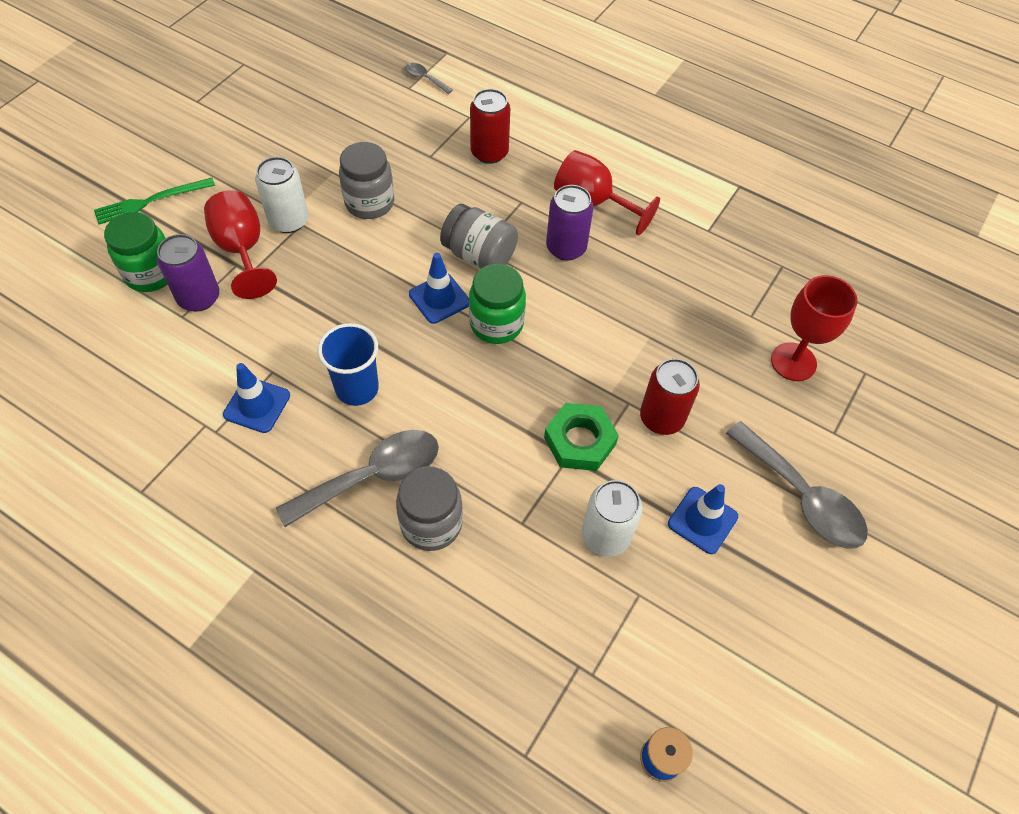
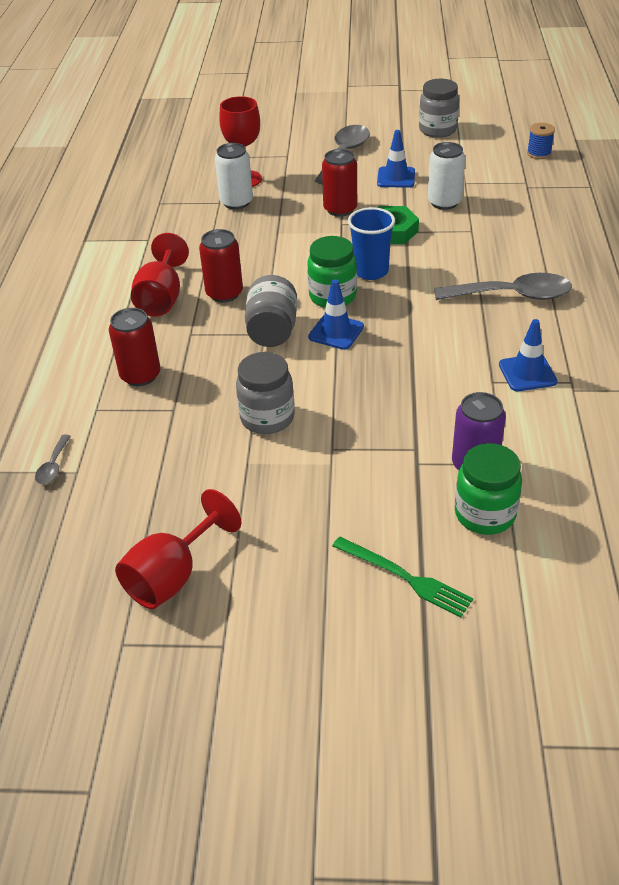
camera: 115 degrees left, 15 degrees down
(242, 250) = (398, 468): red goblet -> red goblet (172, 576)
(289, 221) = (336, 458): white can -> white can (236, 202)
(357, 388) = (458, 333): blue cup -> blue cup (371, 271)
(373, 476) = (512, 295): grey spoon -> grey spoon turned 150 degrees clockwise
(431, 524) = (513, 260): grey jar -> grey jar (437, 130)
(566, 248) = (224, 293): purple can -> red can

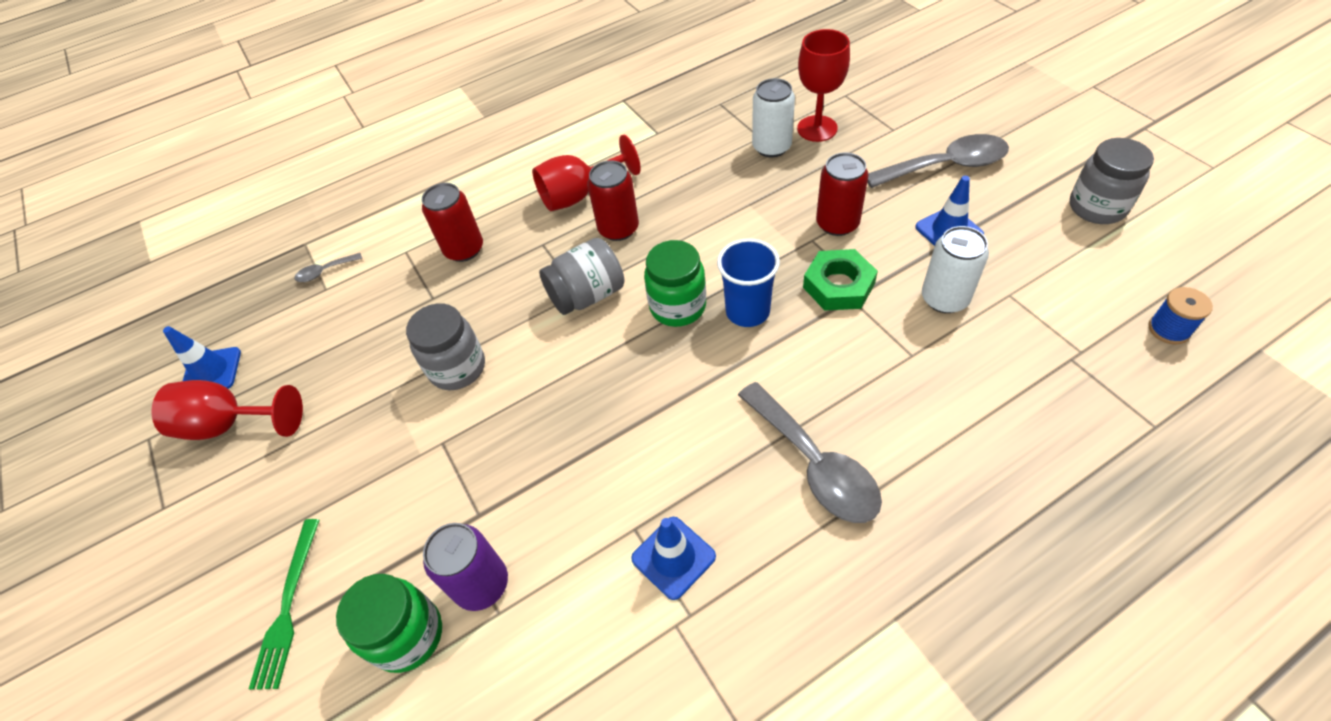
camera: 60 degrees right, 10 degrees up
(336, 332) = (621, 343): blue traffic cone -> blue traffic cone (211, 372)

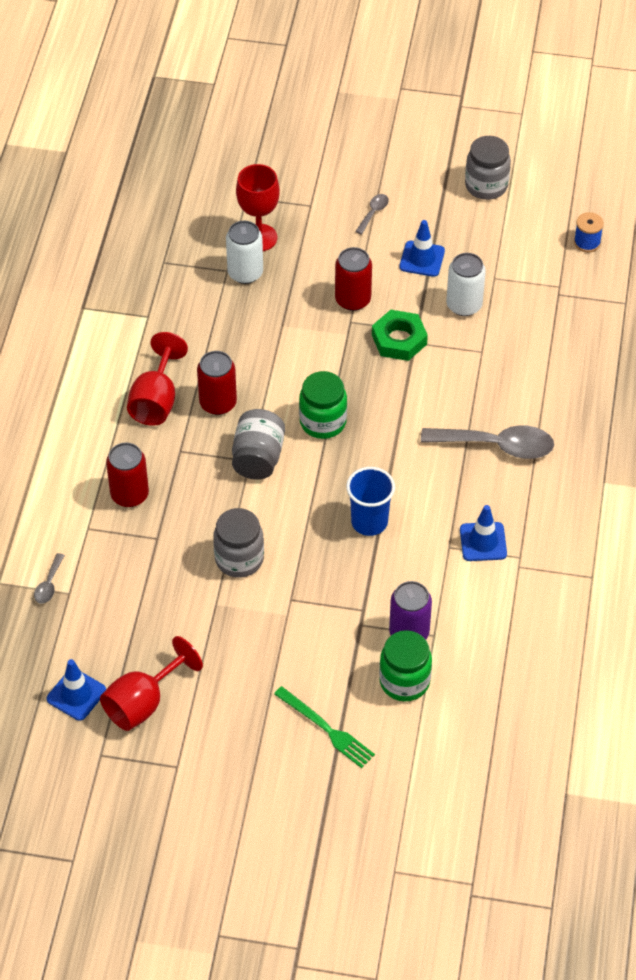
camera: 55 degrees left, 0 degrees up
(747, 311) = (367, 394): blue cup -> blue cup (369, 522)
(946, 166) = (373, 213): grey spoon -> grey spoon, size x0.46

